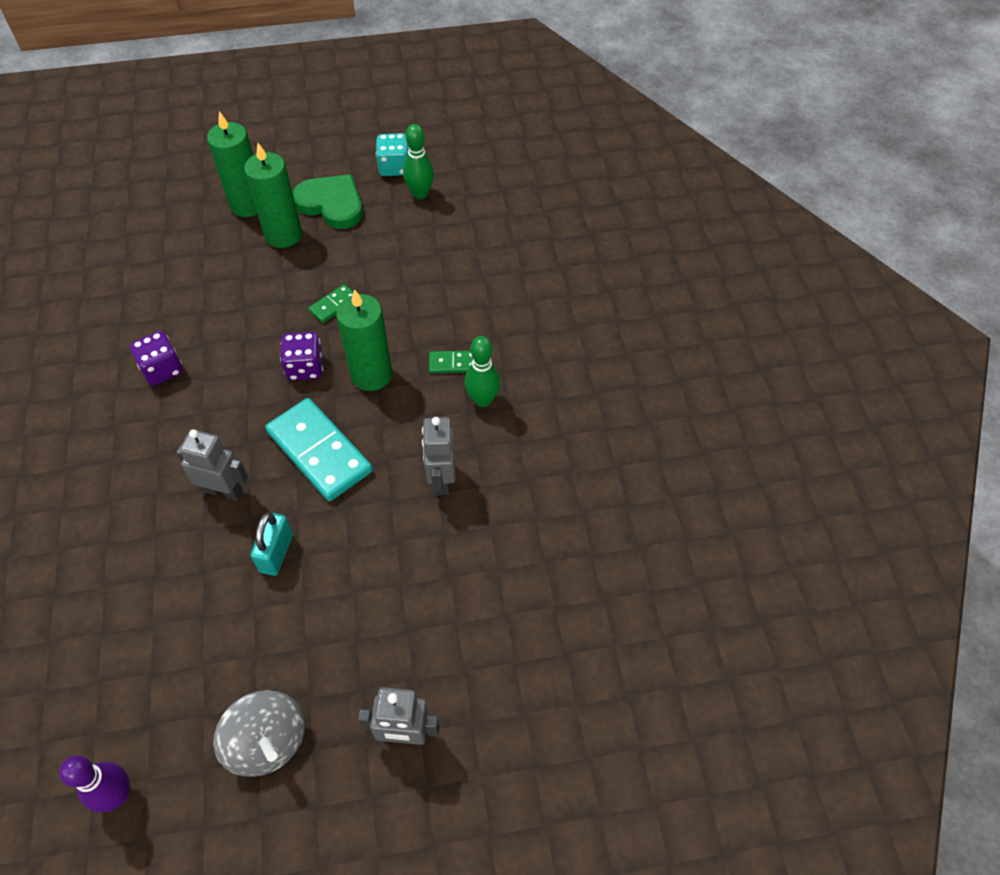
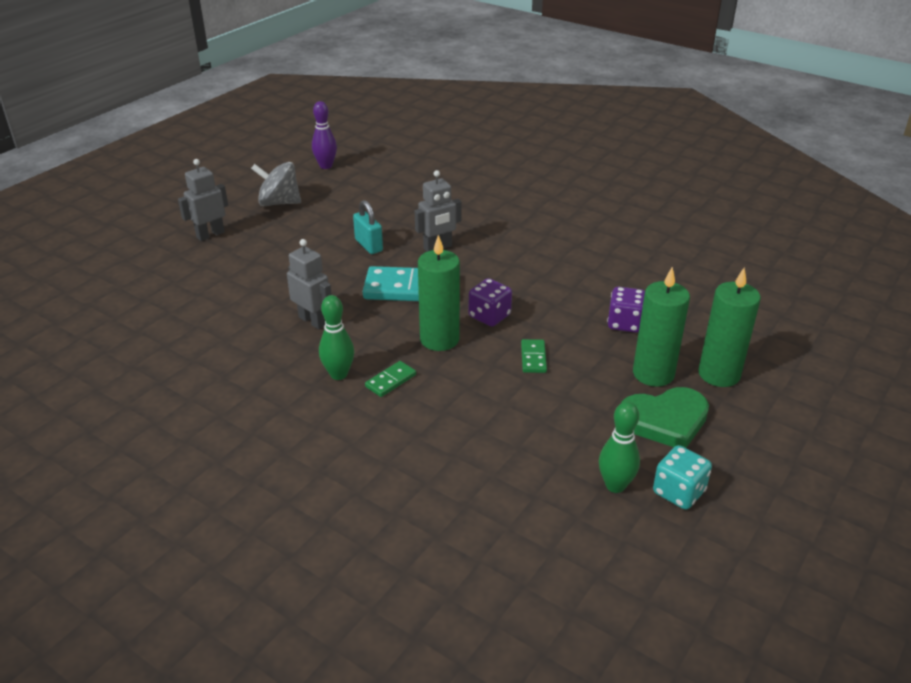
camera: 135 degrees right, 20 degrees down
(162, 369) = (571, 265): purple dice -> purple dice (625, 323)

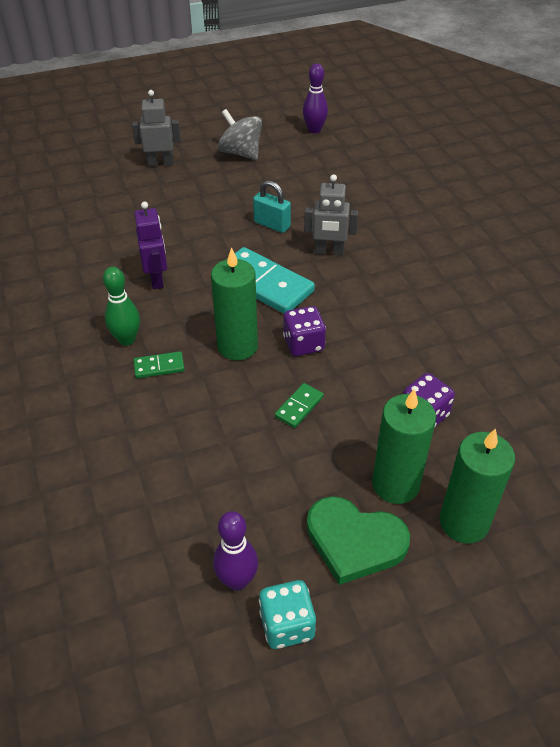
camera: 35 degrees right, 10 degrees up
(313, 321) = (157, 279): grey robot -> purple robot
(368, 245) = (272, 225): turquoise padlock -> turquoise padlock turned 60 degrees counterclockwise
(615, 485) = (237, 580): green bowling pin -> purple bowling pin

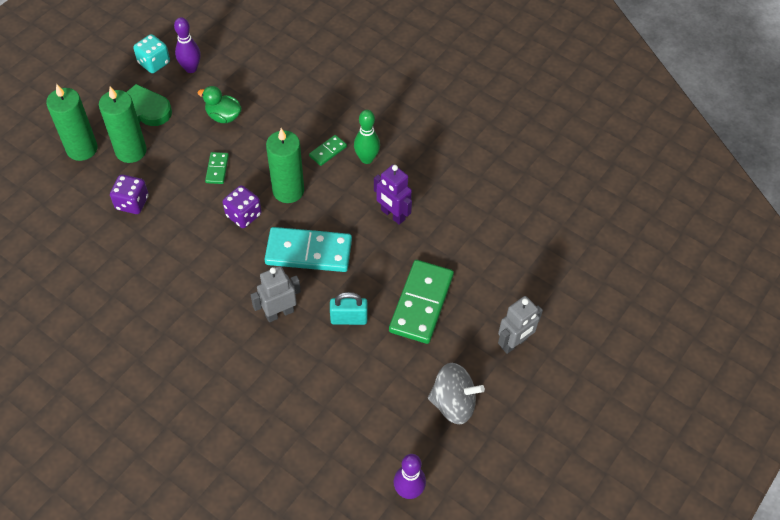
camera: 145 degrees right, 10 degrees up
(202, 210) = (421, 303): none -> green domino
(244, 473) = (223, 116): none -> green duck

